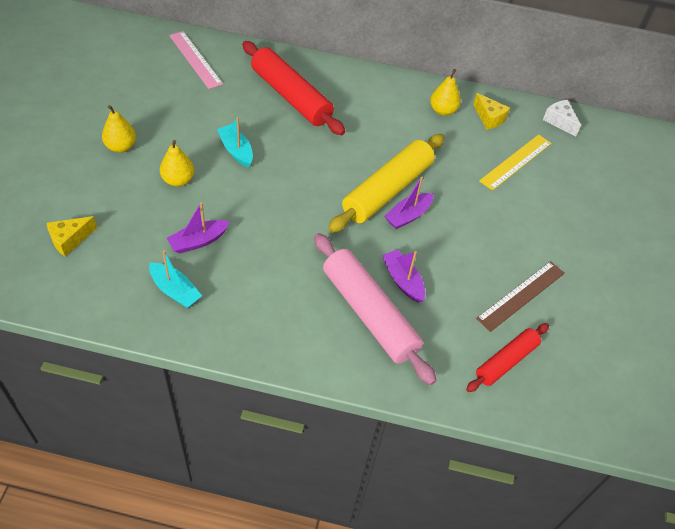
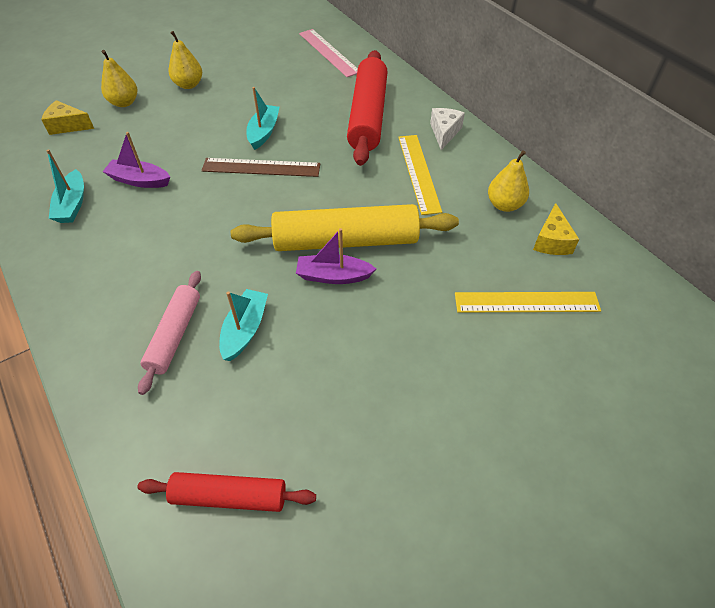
camera: 50 degrees right, 0 degrees up
(178, 180) = (191, 129): yellow pear -> yellow pear (124, 102)
(195, 59) = (328, 52): pink ruler -> pink ruler turned 45 degrees counterclockwise
(369, 313) = (174, 335): pink rolling pin -> pink rolling pin, size x0.58
(373, 119) = (419, 173): none -> yellow ruler
(403, 281) = (245, 330): purple boat -> turquoise boat
(521, 295) = (342, 442): brown ruler -> brown ruler (261, 167)
(559, 121) = (644, 295): white cheese -> white cheese (444, 133)

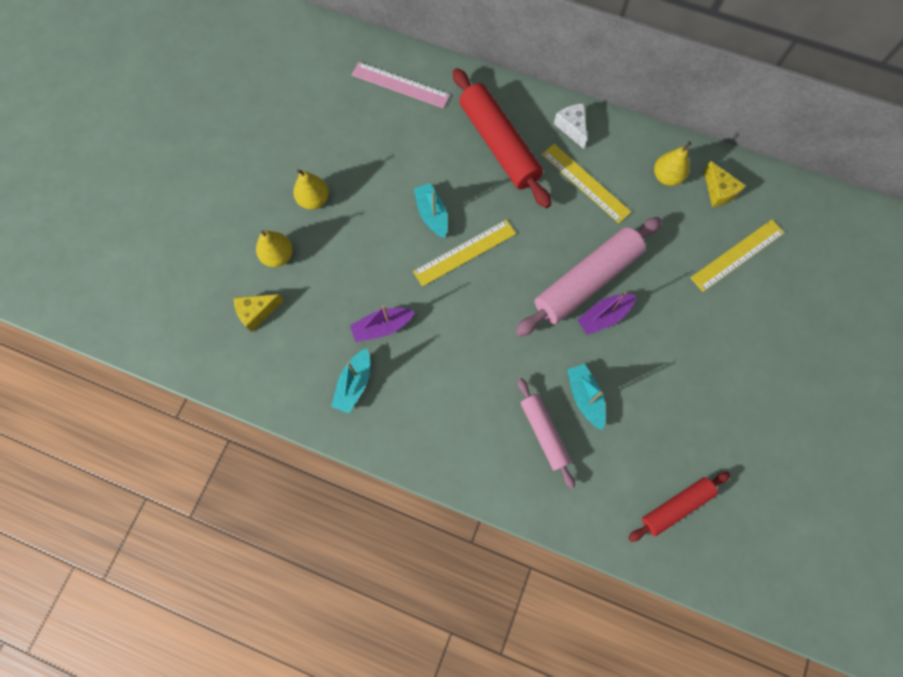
camera: 35 degrees left, 20 degrees up
(72, 204) = (354, 384): turquoise boat -> turquoise boat turned 60 degrees clockwise
(261, 167) = (465, 252): brown ruler -> yellow ruler
(345, 241) = (587, 281): yellow rolling pin -> pink rolling pin

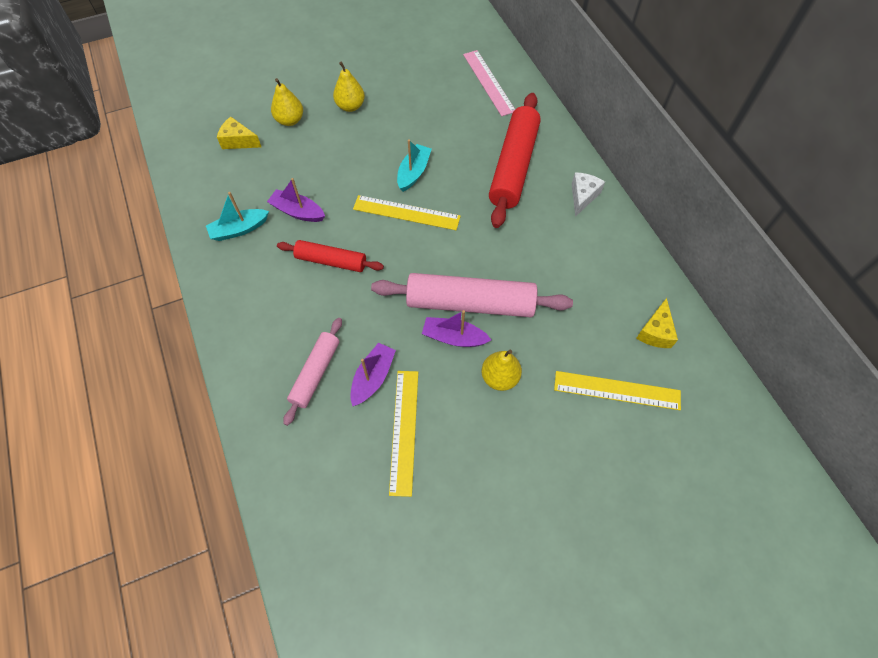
camera: 45 degrees right, 10 degrees down
(585, 183) = (549, 239): yellow ruler -> yellow ruler (404, 431)
(585, 397) = (373, 378): turquoise boat -> purple boat
(666, 177) = (621, 286): yellow pear -> yellow pear (500, 377)
(676, 506) = (344, 520): red rolling pin -> red rolling pin (331, 261)

